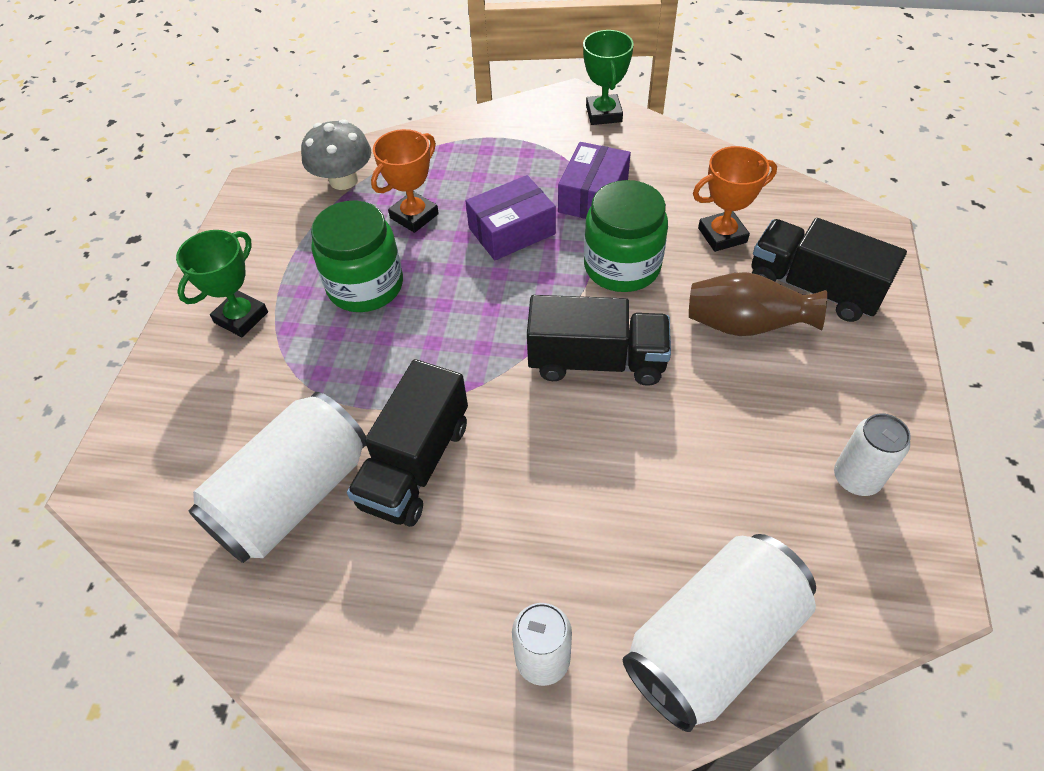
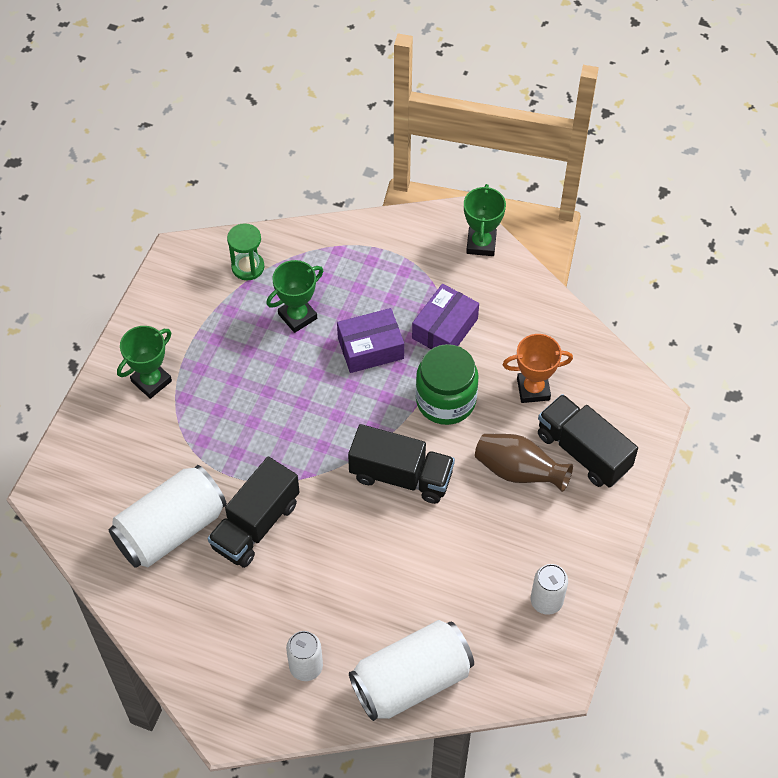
camera: 10 degrees right, 5 degrees up
(343, 180) = (248, 267): grey mushroom -> green hourglass
(365, 286) = (247, 374): green jar -> none
(414, 216) = (297, 316): orange trophy -> green trophy

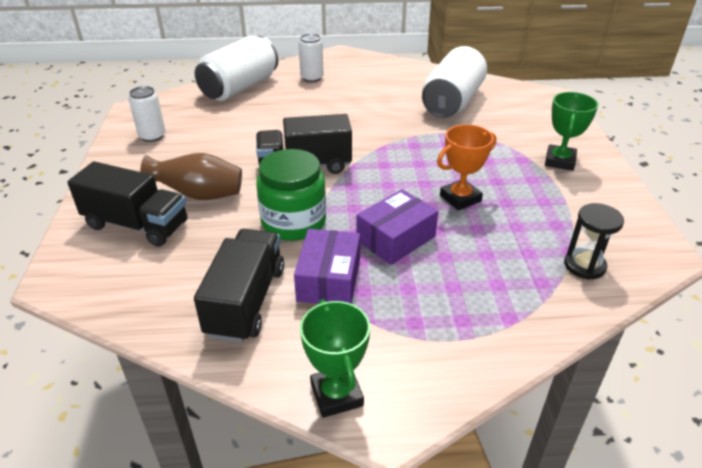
camera: 155 degrees right, 20 degrees down
(248, 267) = (584, 265): green hourglass -> black hourglass
(255, 525) = (397, 117): black truck -> black truck (246, 301)
(297, 316) = (490, 241): green trophy -> none
(533, 389) = (204, 257): orange trophy -> orange trophy (460, 198)

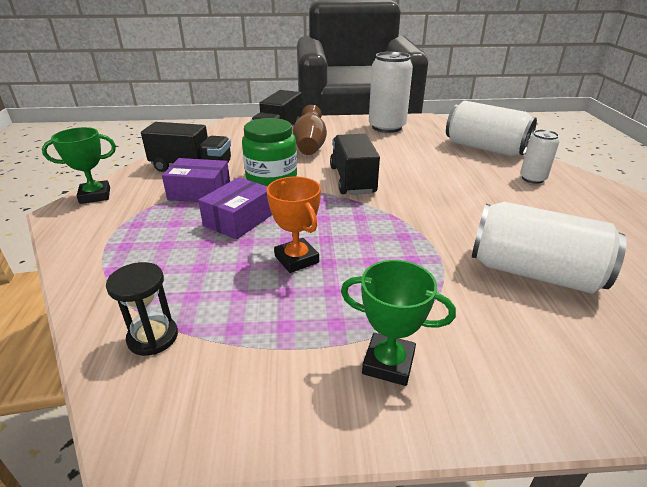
camera: 90 degrees right, 5 degrees down
(152, 136) = (387, 127): white can -> white can, size x1.84
(396, 238) = (239, 219): purple box -> purple box turned 75 degrees clockwise

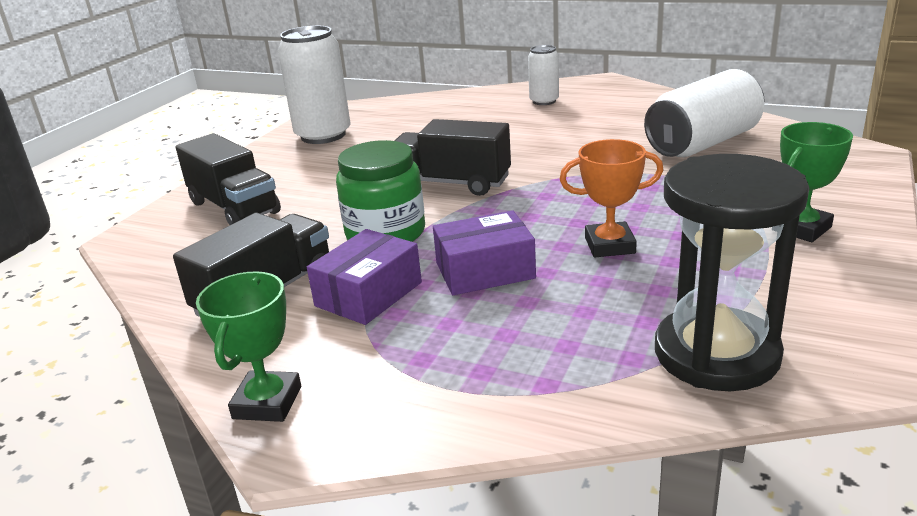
camera: 60 degrees left, 5 degrees down
(153, 337) = (716, 354): black hourglass -> black hourglass, size x1.94
(239, 219) = (485, 271): purple box -> purple box turned 75 degrees counterclockwise
(310, 146) = (316, 192): brown vase -> none
(485, 148) = (453, 102): white can -> none

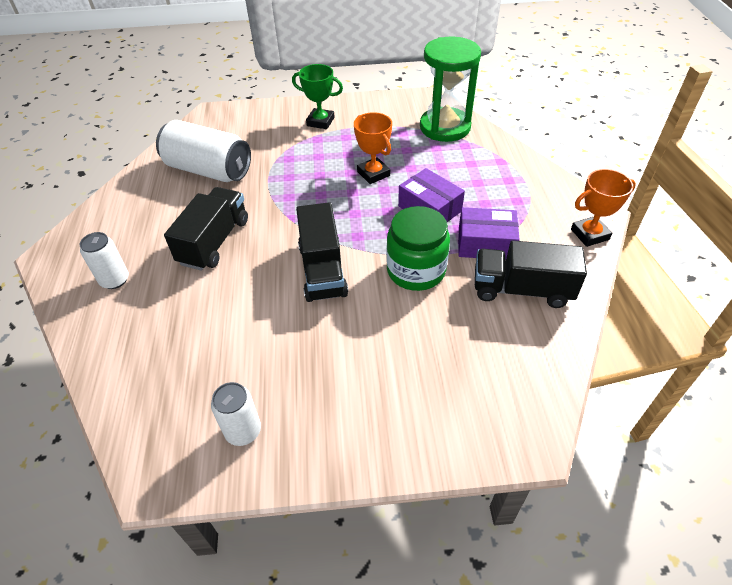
camera: 120 degrees left, 20 degrees up
(234, 208) = (435, 395): black truck -> black truck (214, 242)
(267, 402) = (589, 234): green trophy -> orange trophy
(323, 135) = (243, 431): white can -> white can, size x0.54
(716, 354) = (445, 127): black hourglass -> green hourglass

